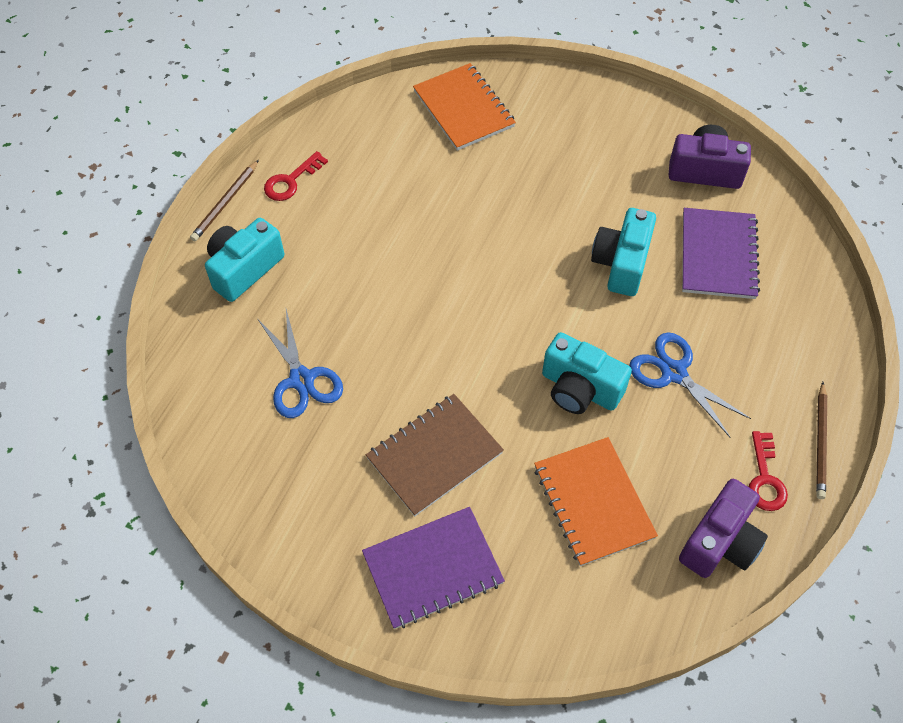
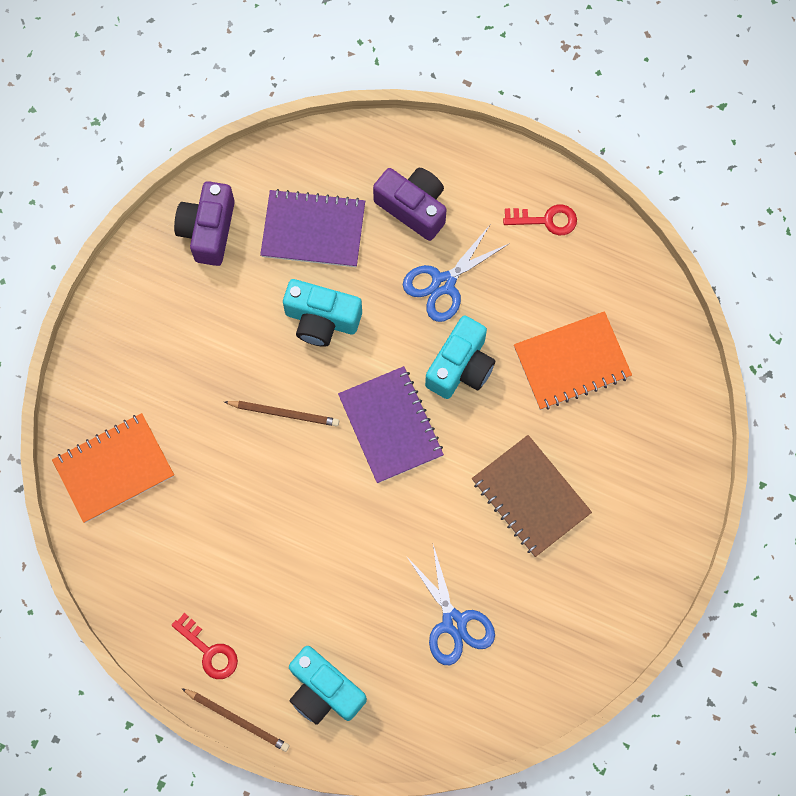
camera: 90 degrees left, 15 degrees up
(301, 380) = (453, 622): blue scissors -> blue scissors turned 90 degrees clockwise
(433, 569) = (636, 497): purple notebook -> purple notebook (391, 425)
(720, 542) = (604, 263): purple camera -> purple camera (413, 207)
(820, 442) = (511, 170): brown pencil -> brown pencil (284, 413)

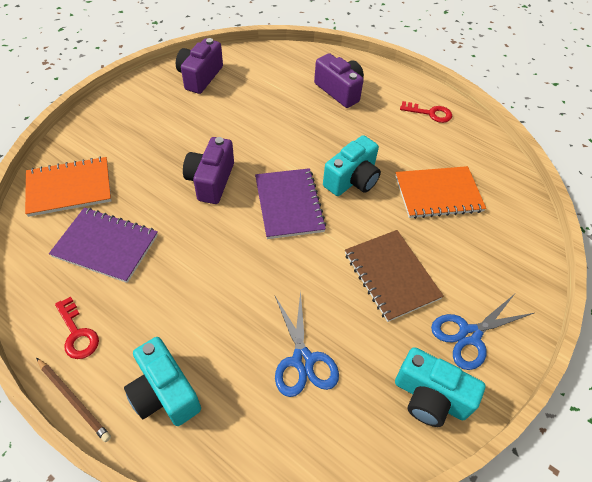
camera: 10 degrees right, 20 degrees down
(284, 413) = (211, 181): brown pencil -> purple camera
(313, 230) = (269, 89): purple notebook -> purple notebook (106, 245)
(321, 320) = (258, 134): turquoise camera -> turquoise camera (430, 397)
(443, 283) = (350, 132): blue scissors -> blue scissors (469, 335)

